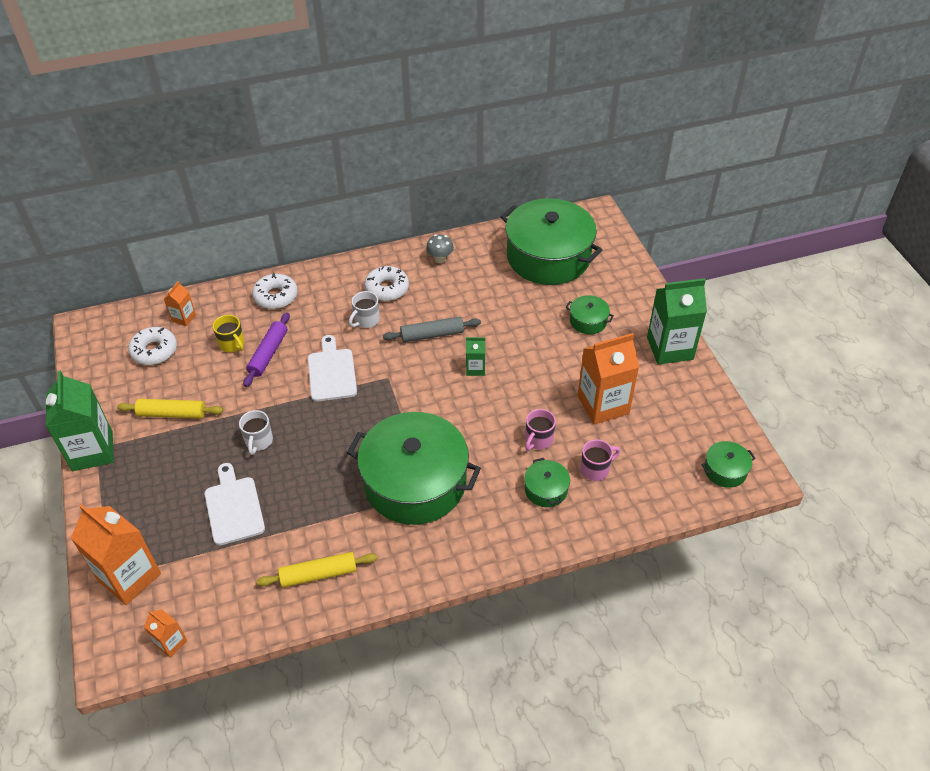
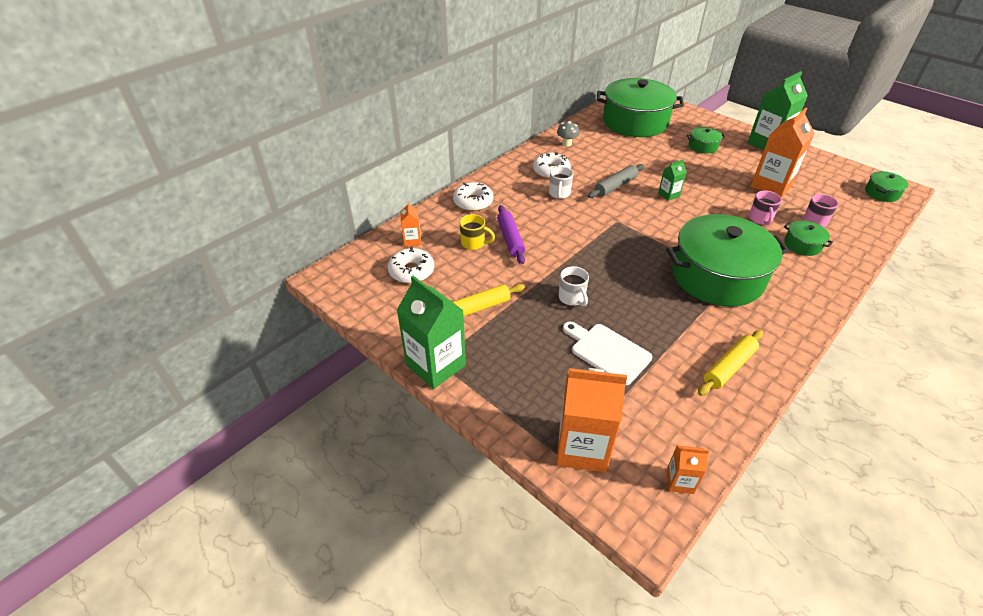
camera: 30 degrees left, 5 degrees down
(331, 372) = (573, 233): white cutting board -> none

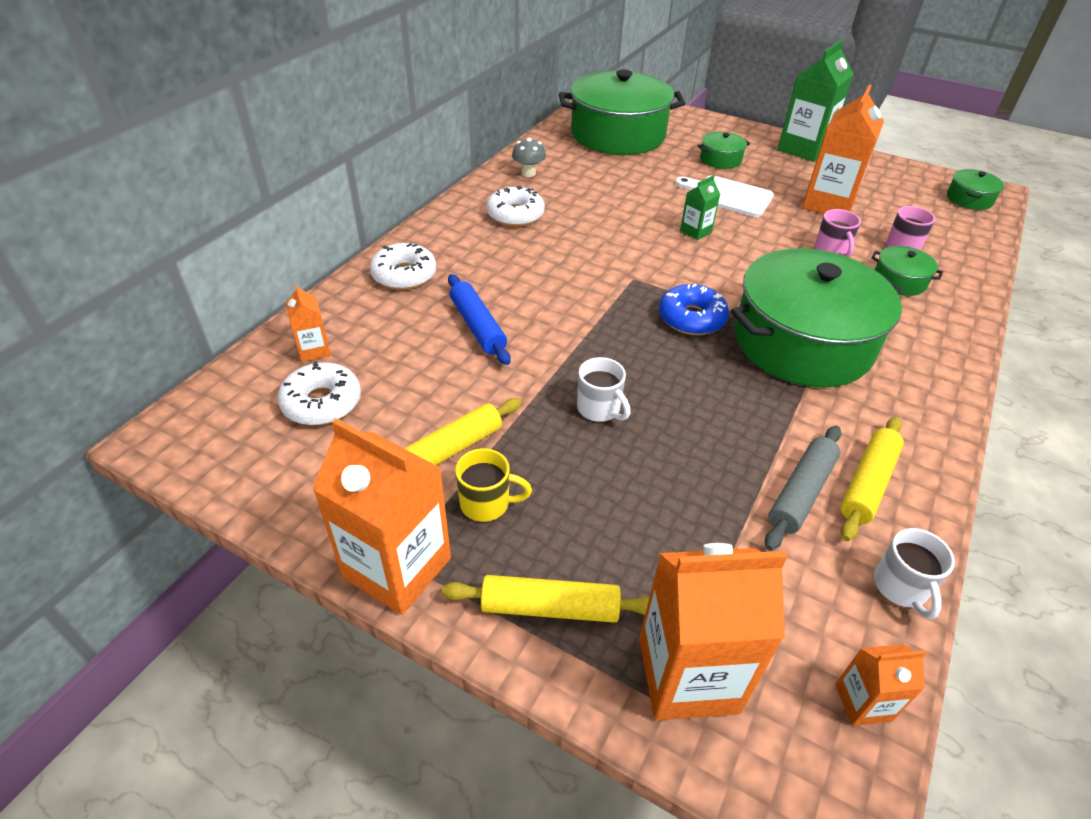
camera: 15 degrees left, 0 degrees up
(436, 365) = (397, 567): green carton -> orange carton
(474, 243) = (419, 341): yellow mug -> yellow mug (486, 503)
(510, 239) = (477, 326): purple rolling pin -> blue rolling pin
(514, 400) = (550, 607): none -> yellow rolling pin
(559, 194) = (536, 247): white mug -> white mug (901, 587)
(607, 352) = (679, 490): white cutting board -> white cutting board (728, 196)
(615, 186) = (616, 227): grey rolling pin -> grey rolling pin (801, 493)
(647, 251) = (691, 318): none -> blue donut

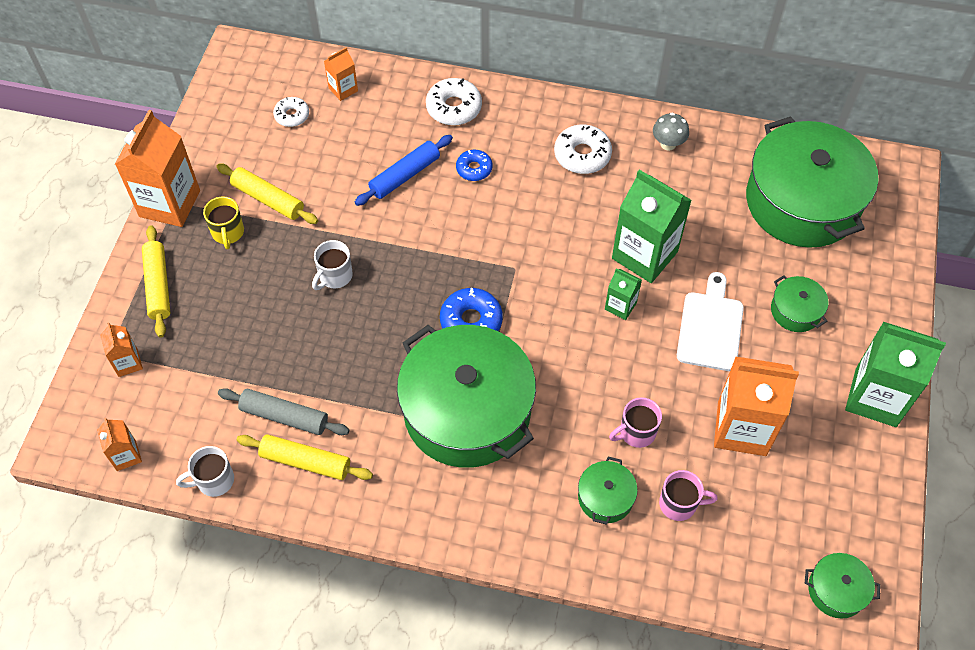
camera: 75 degrees right, 15 degrees up
(322, 402) = (292, 115): white donut -> white donut, size x0.63
(495, 278) = (474, 169): none -> blue donut
(644, 209) = (644, 255): none -> green carton
(688, 674) = (128, 363): orange carton -> orange carton, size x0.49

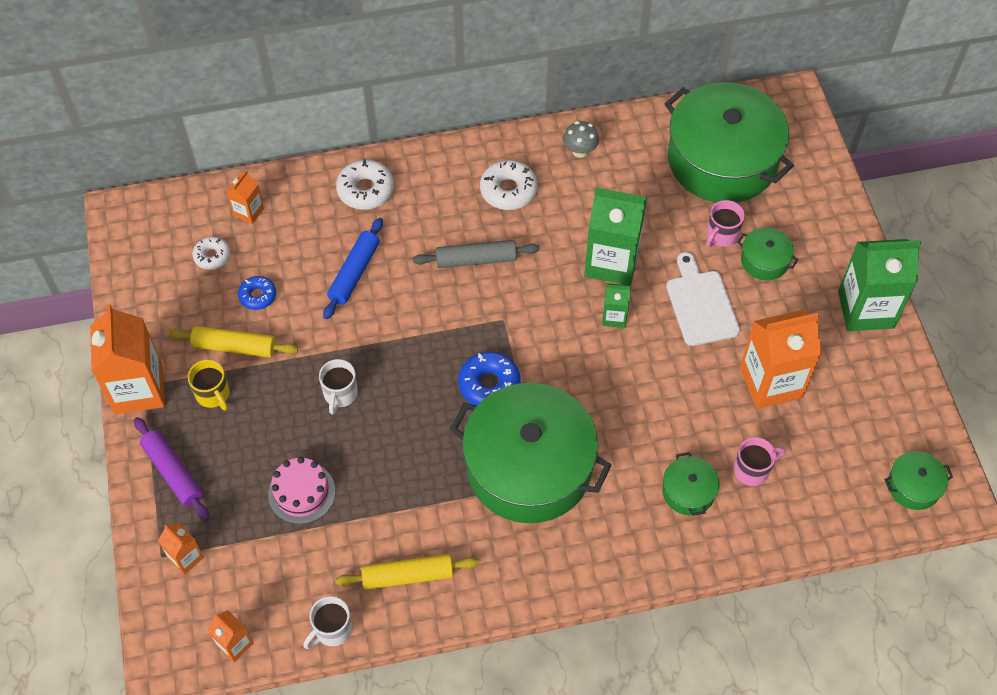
camera: 25 degrees left, 0 degrees up
(158, 285) = (173, 472): yellow rolling pin -> purple rolling pin
(255, 348) = (301, 492): none -> pink cake
(284, 416) = (365, 543): grey rolling pin -> grey rolling pin (476, 259)
(474, 169) = (416, 241): blue donut -> blue donut (257, 296)
(636, 432) = (685, 423): pink mug -> pink mug (721, 235)

